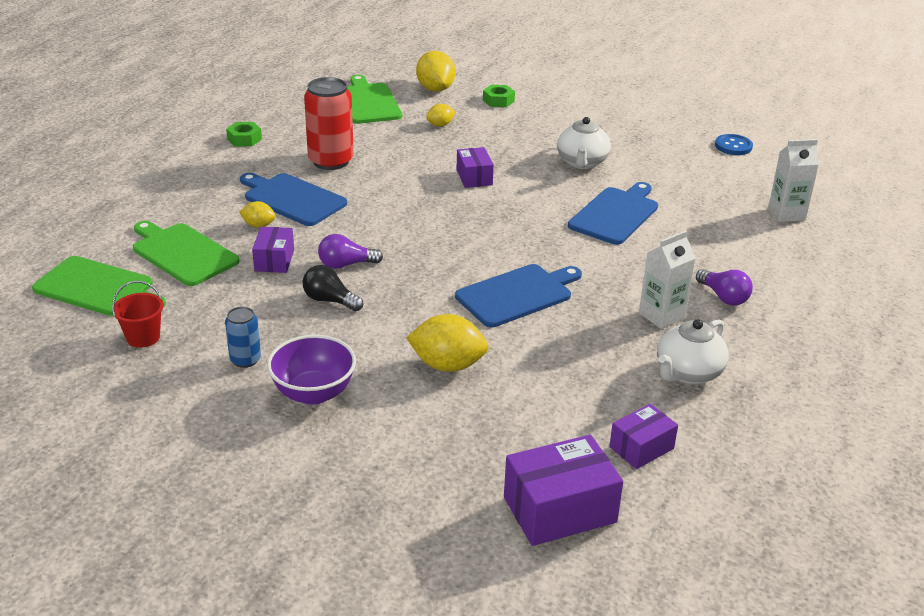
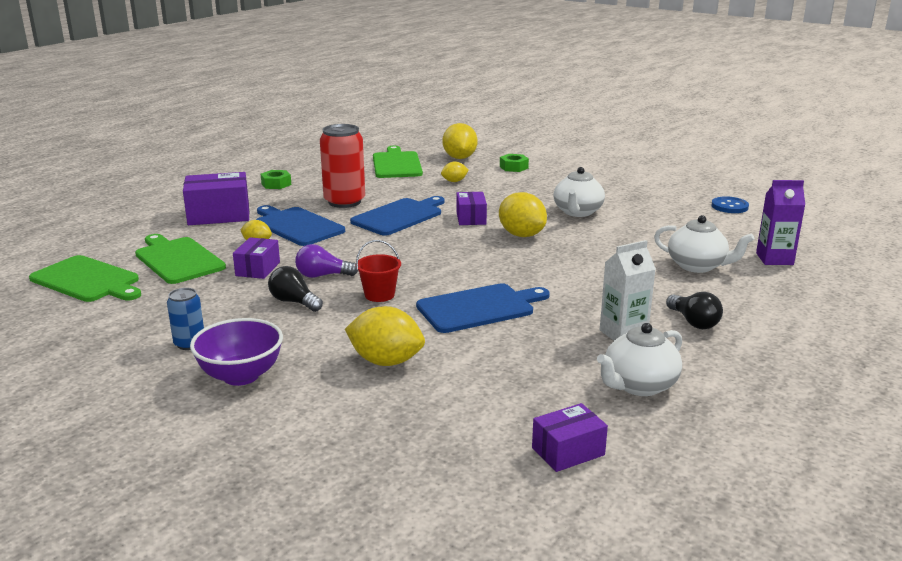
camera: 10 degrees right, 10 degrees down
(143, 337) = (105, 320): red bucket -> red bucket (379, 295)
(533, 197) = (521, 235): none -> yellow lemon
(559, 509) = (456, 505): purple box -> purple box (219, 215)
(615, 214) = (598, 251): blue cutting board -> blue cutting board (399, 216)
(715, 227) = (697, 266): none -> white teapot
(723, 297) = (693, 322): purple light bulb -> black light bulb
(786, 214) = (774, 259): white carton -> purple carton

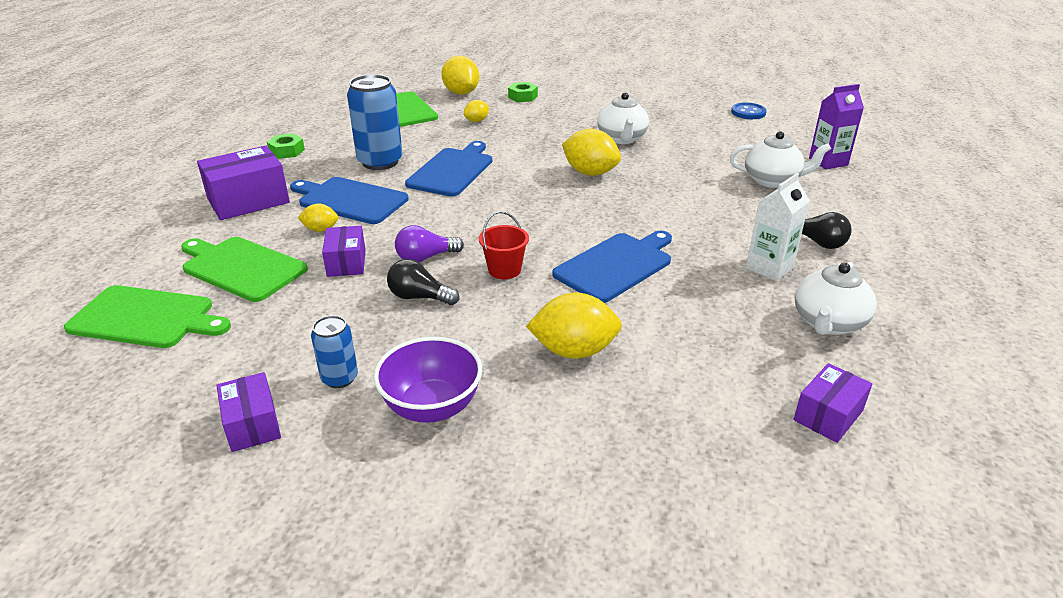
camera: 20 degrees left, 10 degrees up
(344, 202) = (380, 162): red can -> blue can
(471, 218) = (526, 161): purple box -> purple box (252, 424)

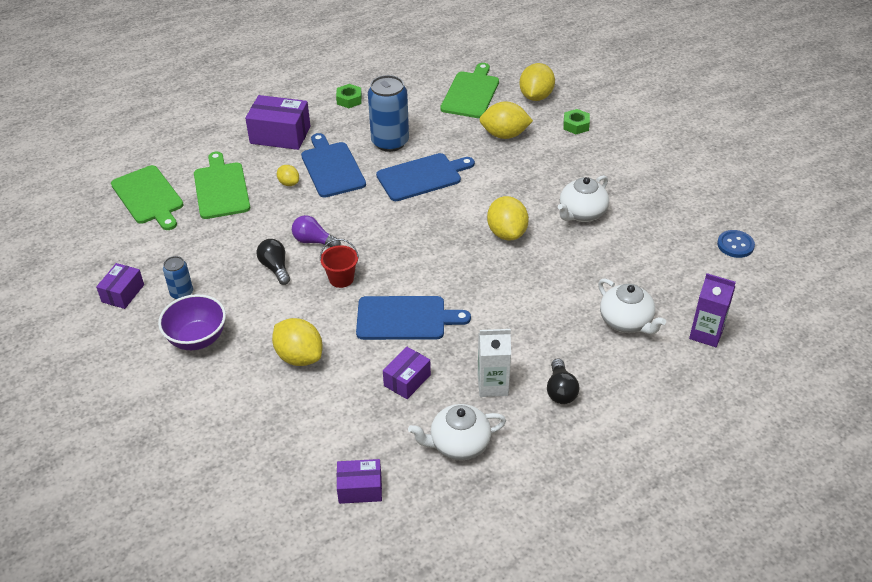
camera: 45 degrees right, 10 degrees up
(346, 263) = (271, 218): purple box -> purple box (407, 380)
(477, 121) = (504, 135): yellow lemon -> yellow lemon, size x1.84

